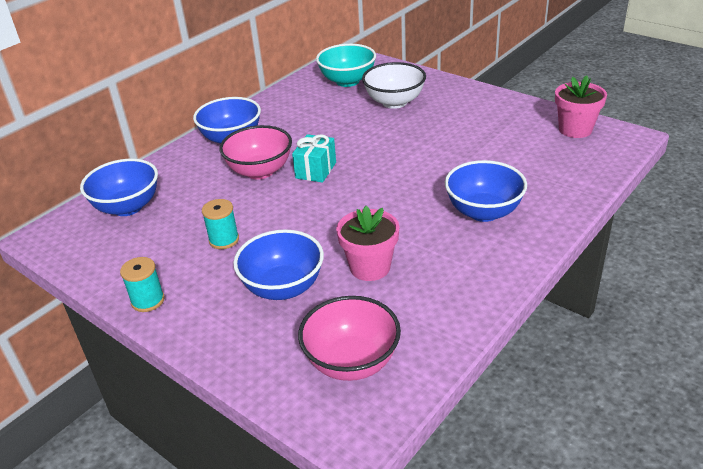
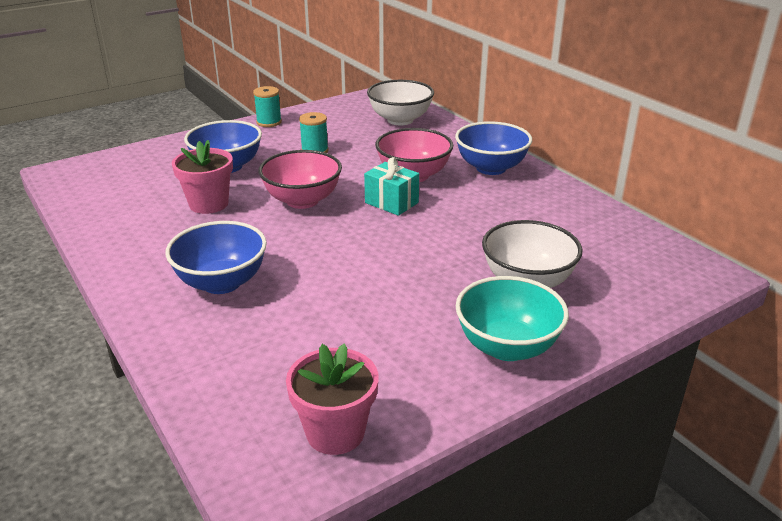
camera: 105 degrees right, 5 degrees down
(127, 207) = (400, 120): blue bowl -> white bowl
(347, 81) = (614, 257): turquoise bowl -> turquoise bowl (507, 347)
(352, 362) = (118, 180): pink bowl -> pink bowl (302, 200)

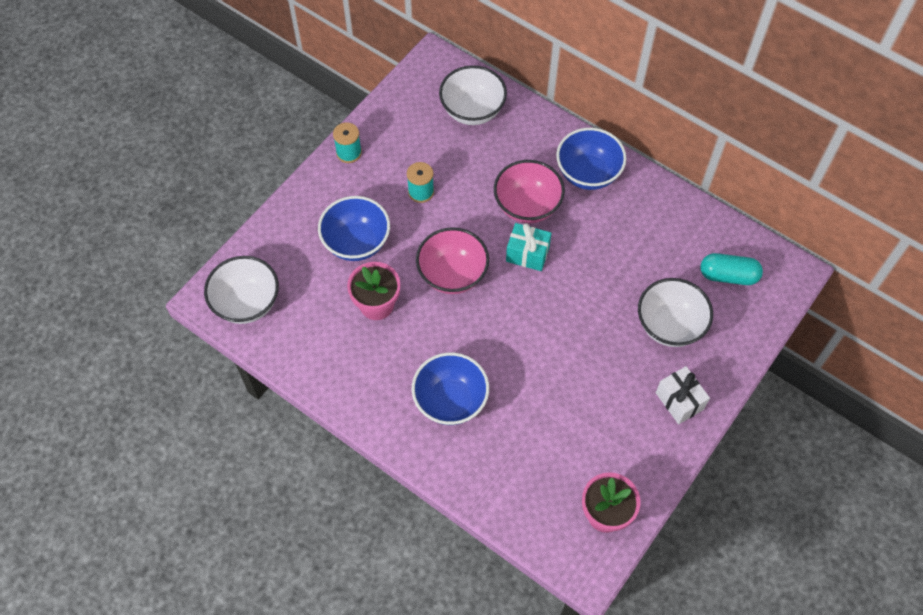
camera: 20 degrees left, 30 degrees up
(90, 180) = (247, 303): none -> white bowl
(507, 347) = (679, 401): turquoise bowl -> white gift
(622, 260) = (728, 276): none -> turquoise capsule

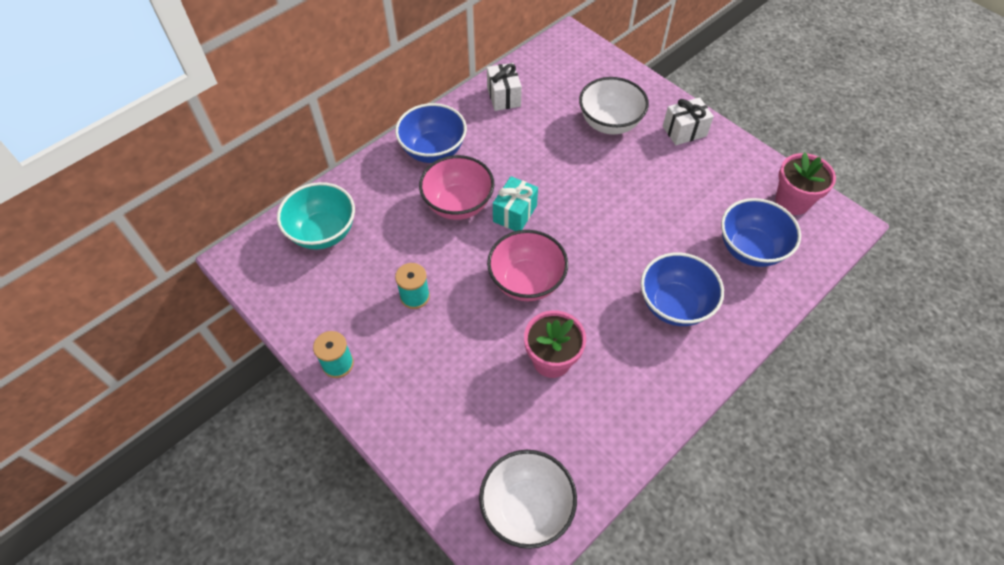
camera: 80 degrees left, 5 degrees down
(356, 242) = (466, 371): blue bowl -> blue bowl (750, 249)
(472, 111) = (323, 232): white bowl -> turquoise bowl
(679, 221) = (503, 97): none -> white gift
(728, 276) = (566, 76): turquoise capsule -> none

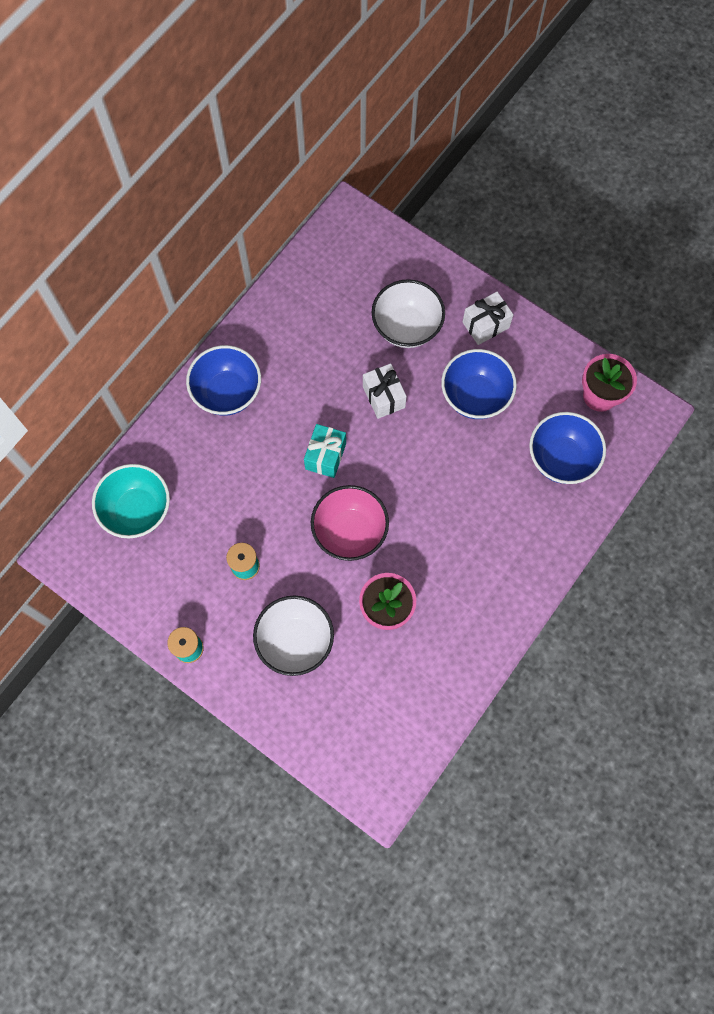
camera: 10 degrees left, 15 degrees up
(458, 204) = (266, 455): pink bowl -> none
(503, 97) = (288, 309): white gift -> white gift (383, 397)
(526, 508) = (385, 752): white bowl -> white bowl (295, 641)
(674, 305) = (493, 533): blue bowl -> blue bowl (475, 396)

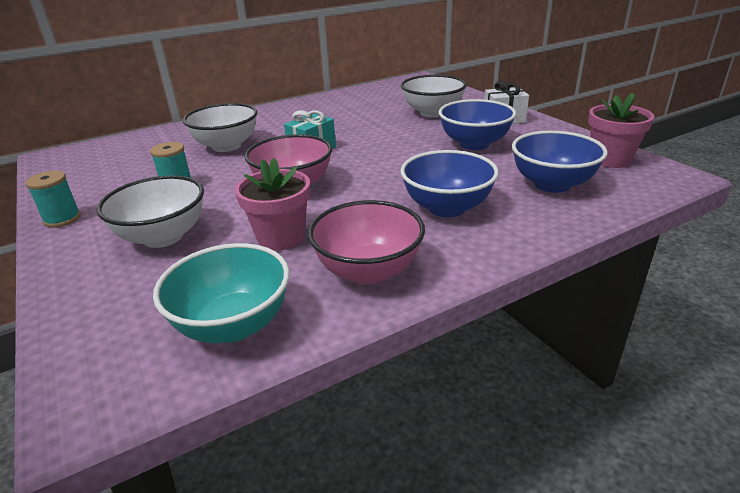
camera: 25 degrees right, 40 degrees down
(137, 510) = (133, 149): turquoise bowl -> turquoise bowl (233, 325)
(227, 392) = (265, 118): blue bowl -> blue bowl (447, 208)
(233, 474) = (226, 146): none -> white bowl
(383, 397) = (388, 134): white gift -> none
(469, 626) = (368, 271): none -> pink bowl

